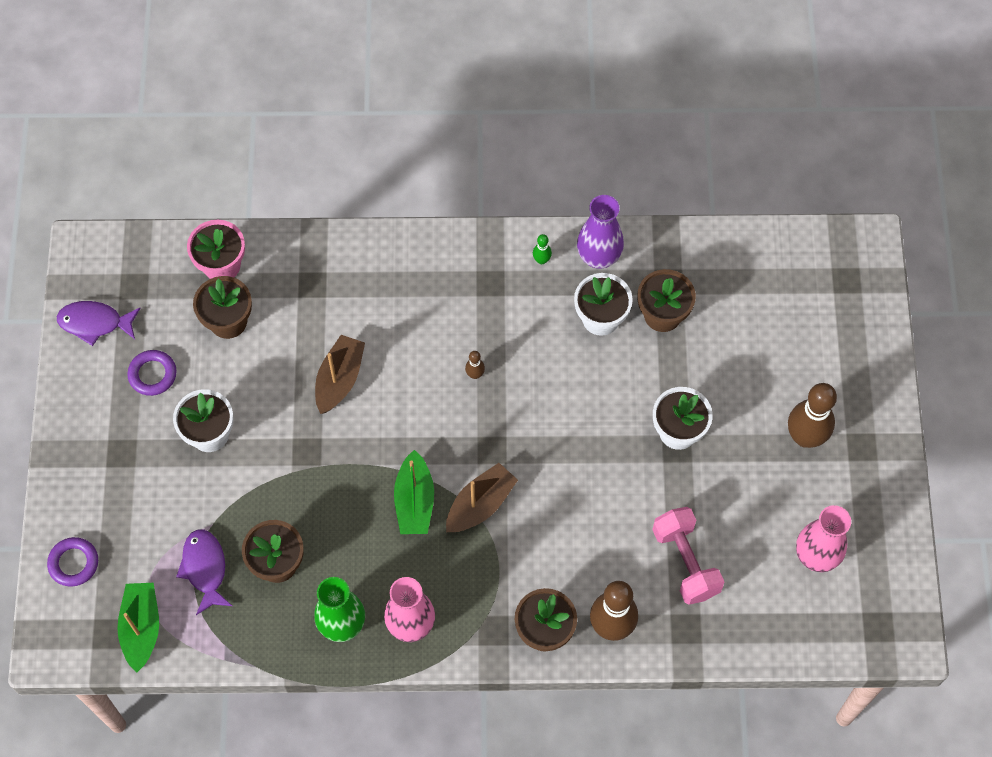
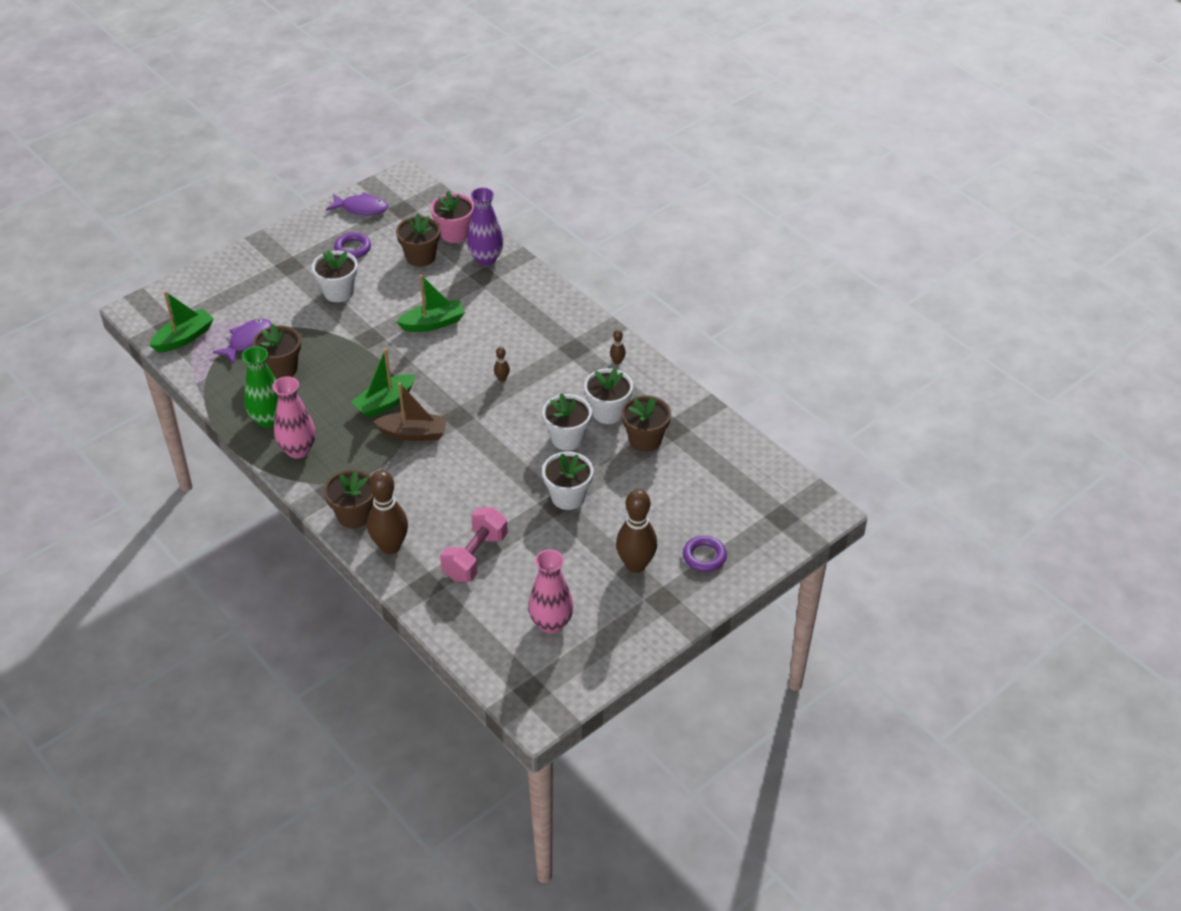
camera: 50 degrees right, 20 degrees down
(74, 563) = (200, 288): purple ring -> purple ring (704, 556)
(95, 323) = (361, 208): purple fish -> purple fish turned 135 degrees clockwise
(339, 379) = (433, 323): brown boat -> green boat
(541, 260) = (617, 361): green bowling pin -> brown bowling pin
(598, 257) = (651, 386): purple vase -> purple vase (486, 259)
(604, 377) = (567, 438): none -> white flower pot

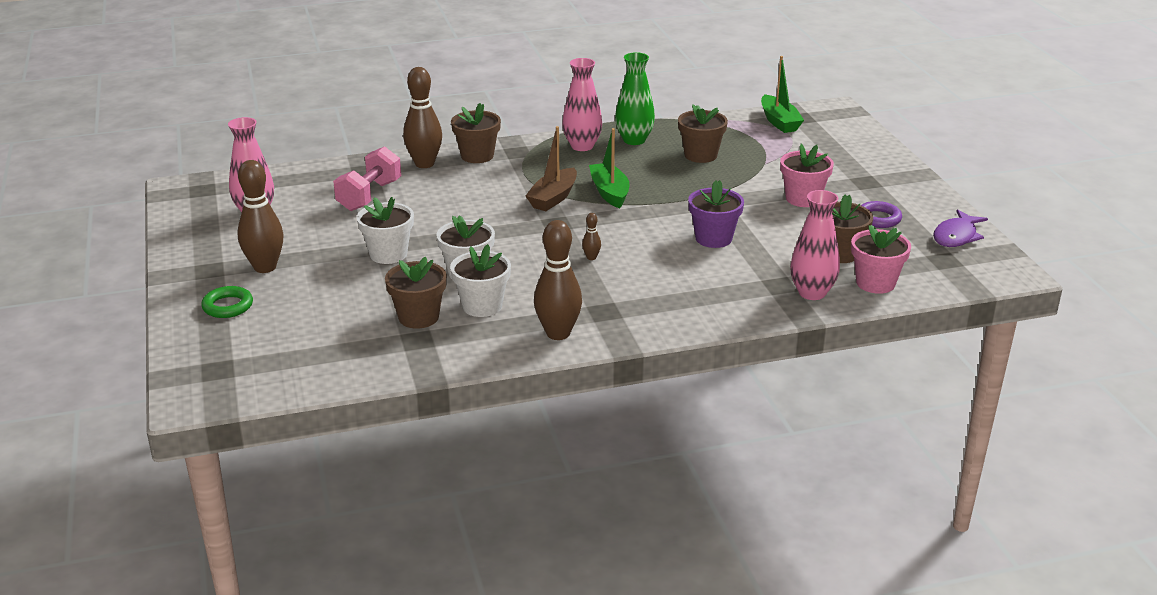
camera: 115 degrees right, 15 degrees down
(248, 341) = (754, 147): purple fish -> none
(338, 292) = (803, 199): white flower pot -> pink flower pot
(433, 323) = (713, 238): green boat -> purple flower pot
(475, 556) = (369, 196): pink dumbbell -> pink dumbbell turned 60 degrees clockwise
(486, 259) = (812, 293): purple vase -> pink vase
(617, 361) = (558, 333): brown bowling pin -> brown bowling pin, size x2.30
(704, 556) = (228, 306): purple ring -> green ring

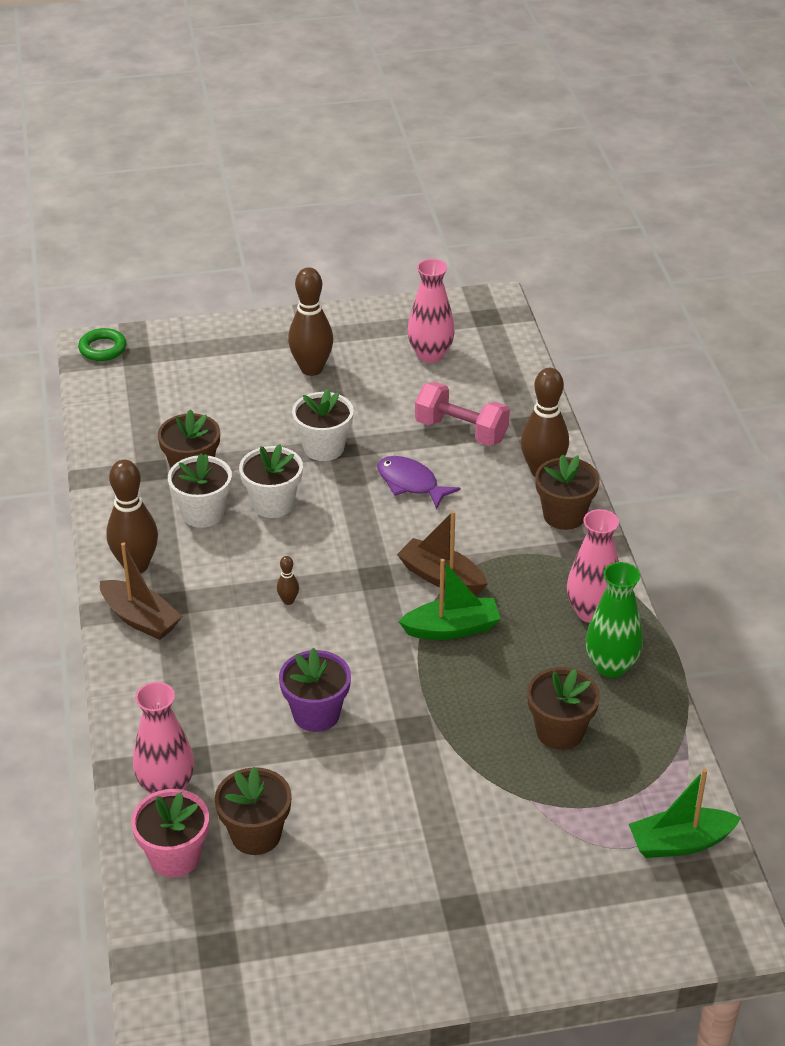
camera: 95 degrees right, 10 degrees up
(228, 306) = (242, 352): green ring -> green ring (103, 348)
(627, 324) = (140, 619): none -> brown boat
(803, 199) = (415, 825): pink flower pot -> none
(878, 218) = (346, 900): purple ring -> none
(956, 236) = (281, 982): purple fish -> purple fish (411, 483)

